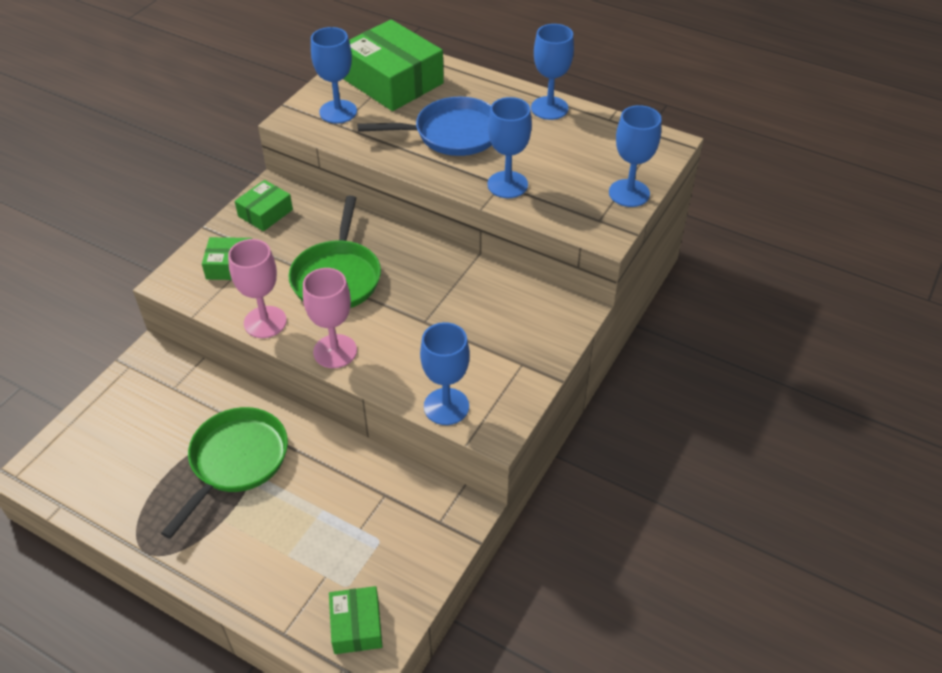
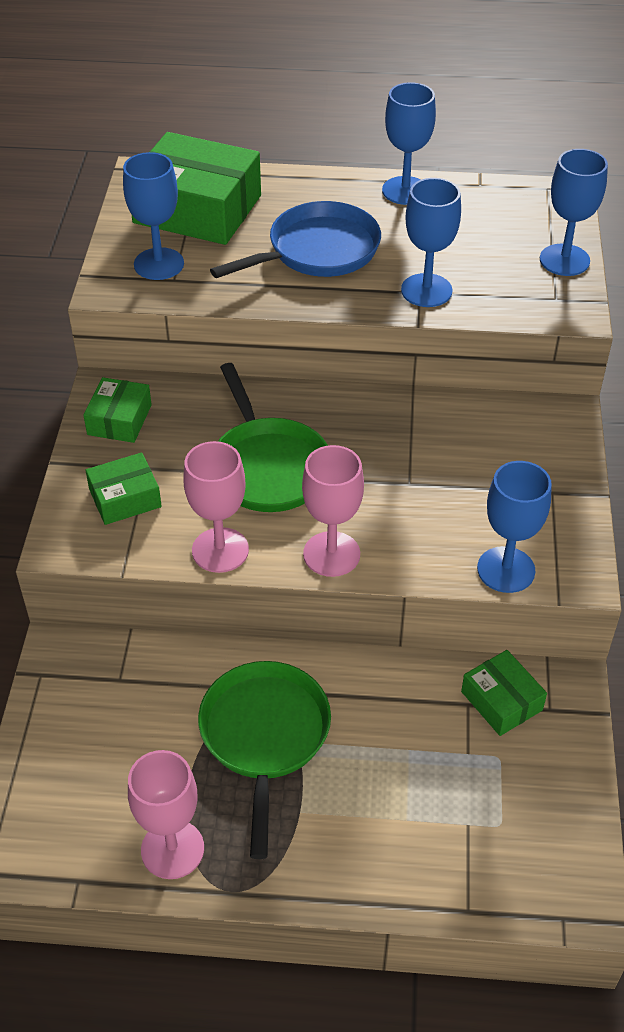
camera: 25 degrees left, 0 degrees up
(129, 510) = (172, 849): none -> pink goblet
(356, 625) = (543, 864): green box -> green box (501, 701)

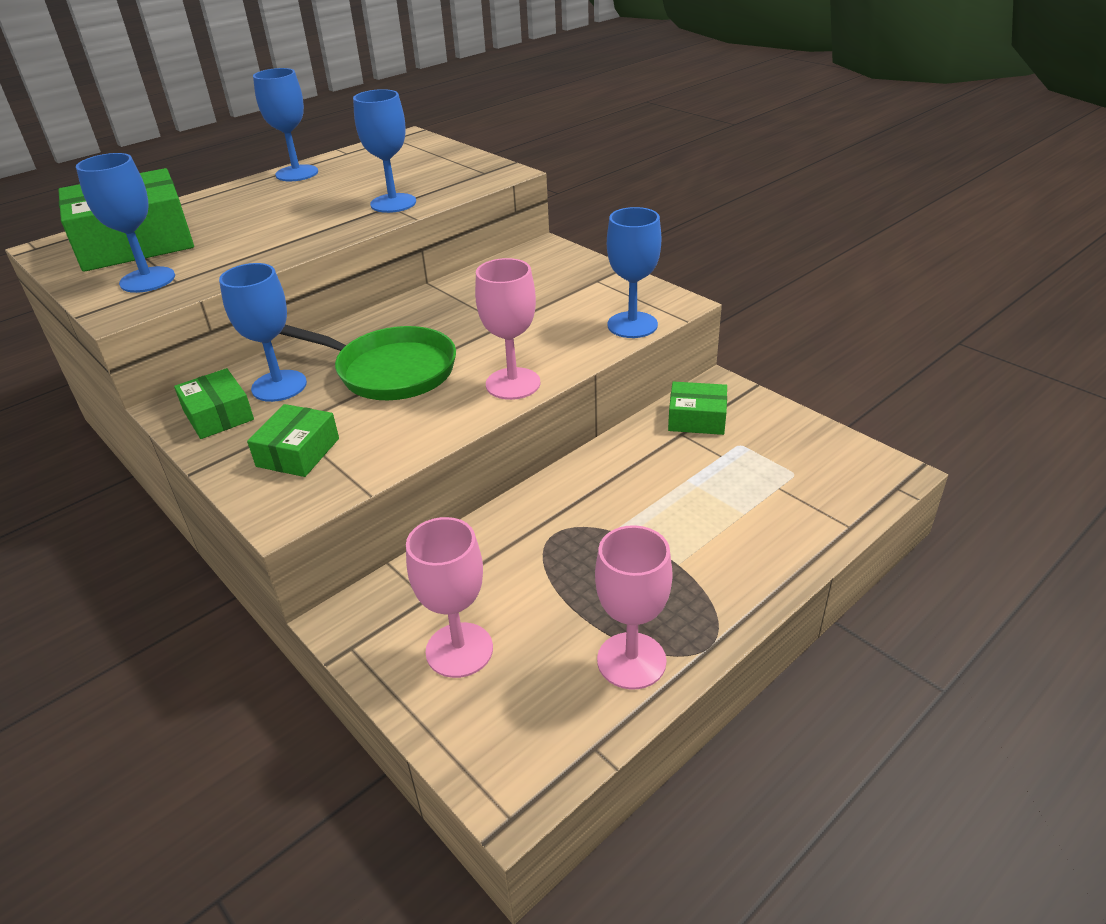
camera: 45 degrees left, 10 degrees down
(220, 550) = (428, 431): pink goblet -> pink goblet (459, 650)
(264, 737) = (588, 545): green pan -> none
(317, 251) = (278, 220): blue pan -> none
(564, 260) = (459, 158): blue goblet -> blue goblet (279, 386)

